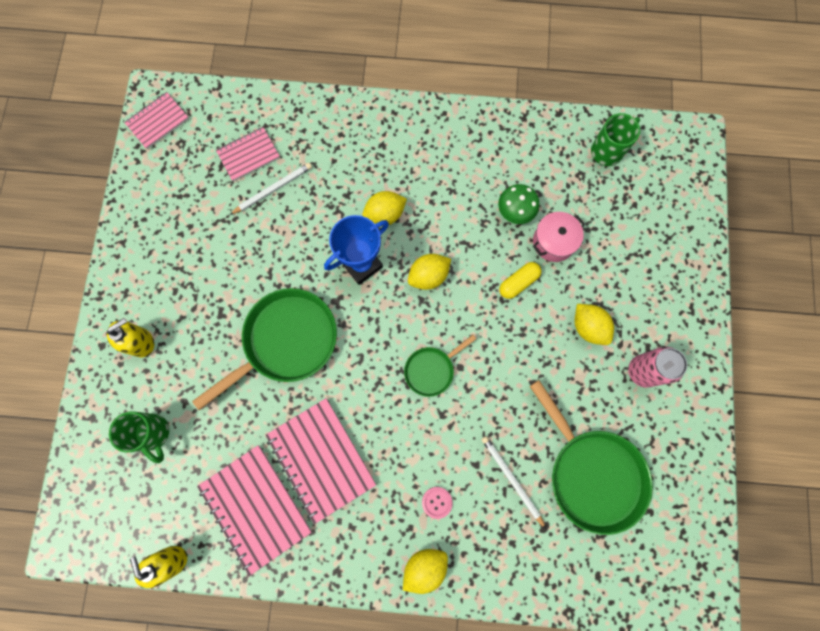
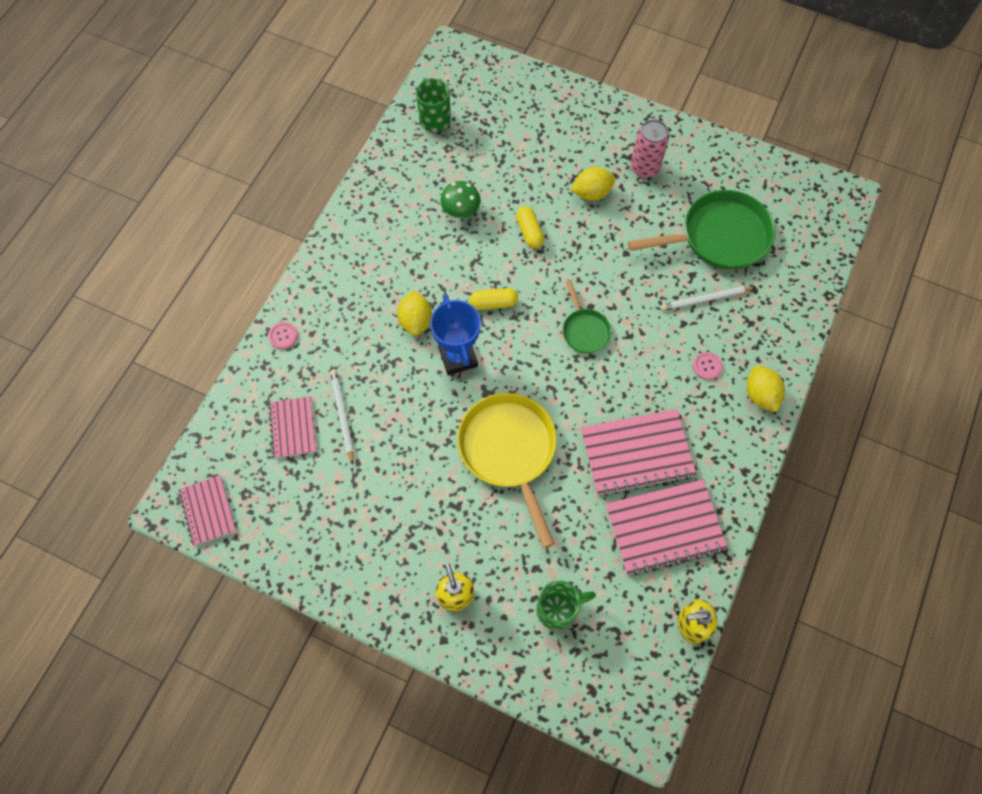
camera: 70 degrees left, 10 degrees down
(285, 341) = (509, 451): green pan -> yellow pan
(330, 113) = (283, 336): none -> pink button
(428, 276) = (493, 303): yellow lemon -> yellow capsule
(553, 242) = (502, 191): pink pot -> none

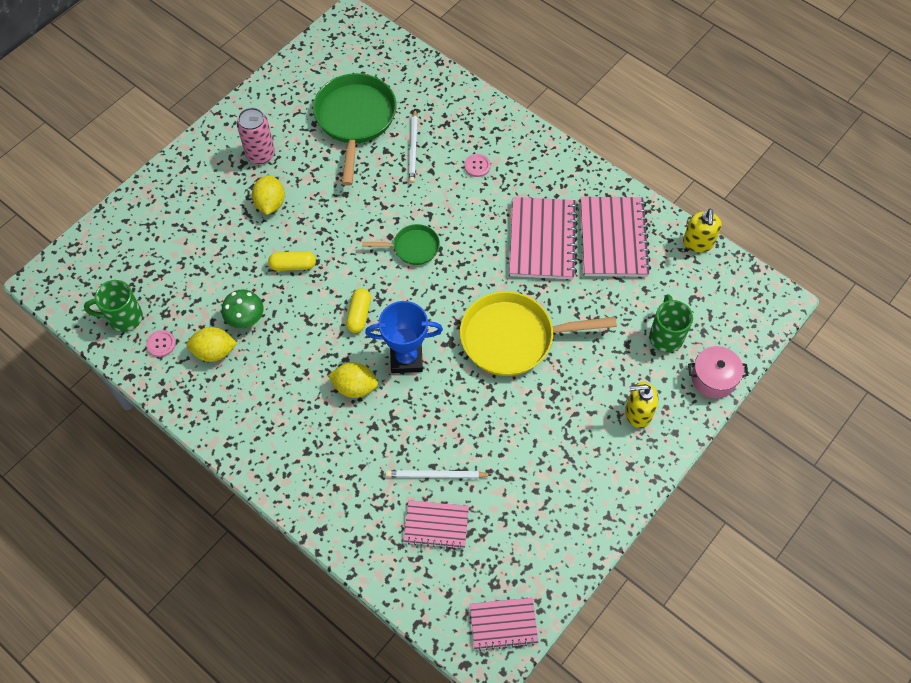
camera: 75 degrees left, 5 degrees down
(283, 336) = (329, 517): pink button -> pink button (161, 344)
(519, 672) = (713, 378): none -> pink pot
(760, 395) = (515, 137): yellow lemon -> yellow lemon (214, 352)

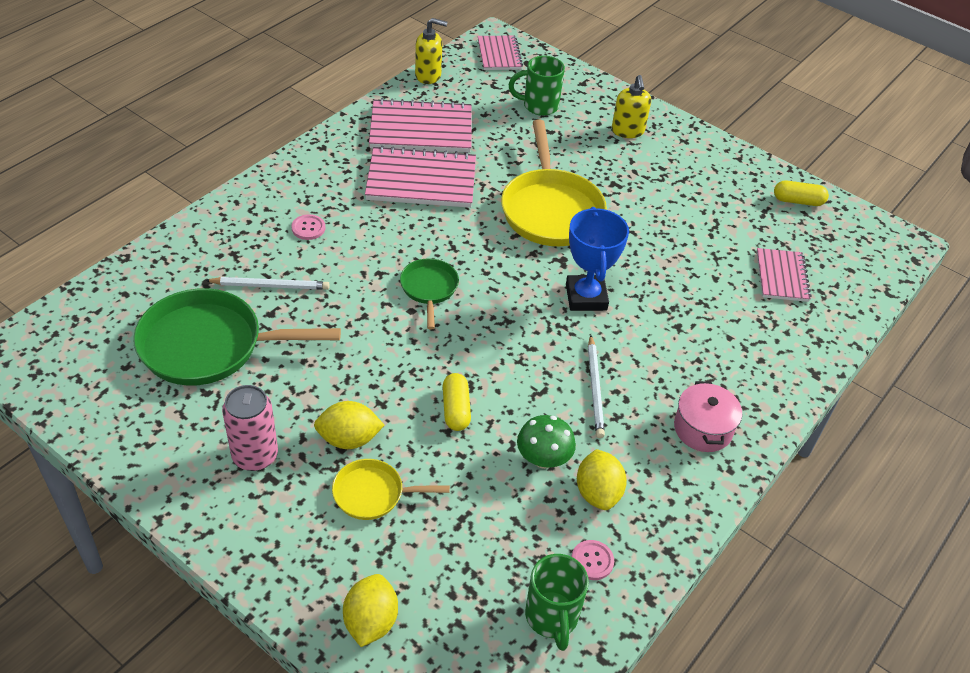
camera: 95 degrees left, 15 degrees down
(225, 219) = (373, 494): none -> yellow pan
(355, 387) = (630, 343): yellow lemon -> yellow lemon (370, 622)
(359, 315) = (529, 340): yellow capsule -> yellow capsule (798, 201)
(436, 475) = (726, 275): white pencil -> white pencil (595, 388)
(503, 624) = (867, 232): pink notebook -> pink notebook (499, 55)
(713, 378) = (583, 82): pink pot -> pink pot (703, 429)

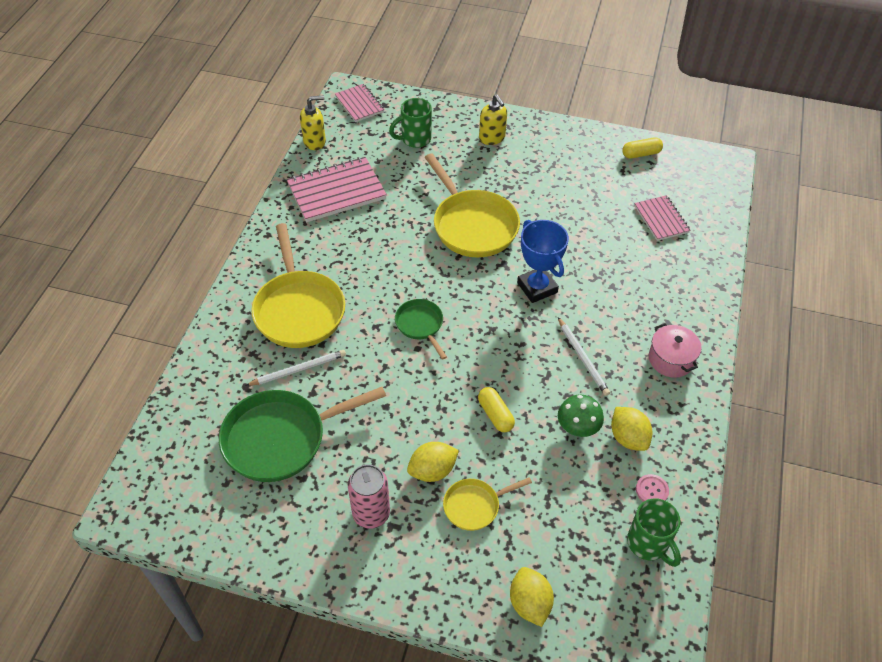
camera: 20 degrees left, 5 degrees up
(308, 228) = (298, 309): pink button -> yellow pan
(421, 181) = (362, 236): pink notebook -> none

